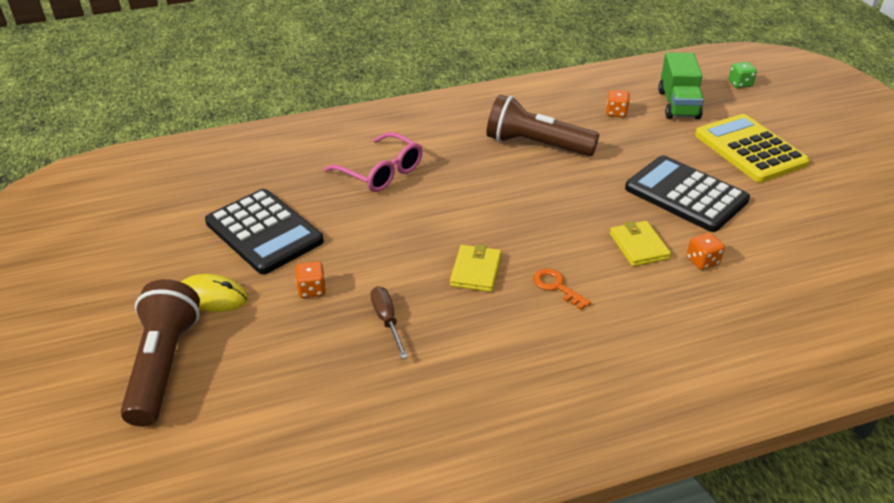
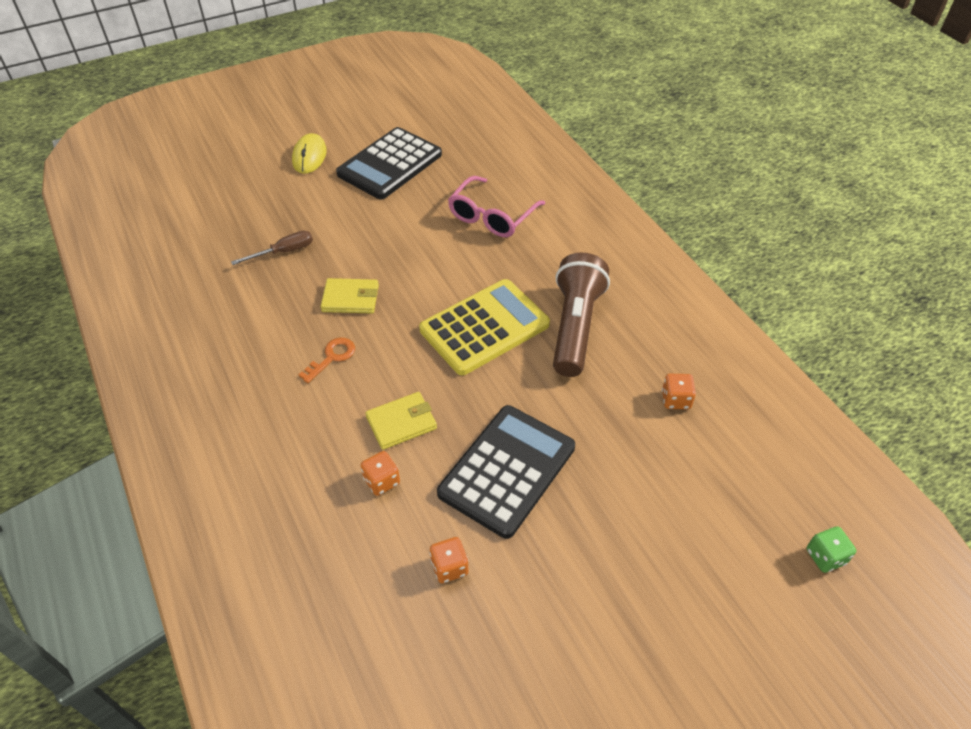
camera: 80 degrees right, 10 degrees up
(163, 365) = (239, 151): brown flashlight -> none
(312, 290) = (319, 204): orange dice -> orange dice (449, 567)
(678, 104) = (725, 470): green truck -> none
(750, 149) = (633, 552): yellow calculator -> yellow calculator (484, 327)

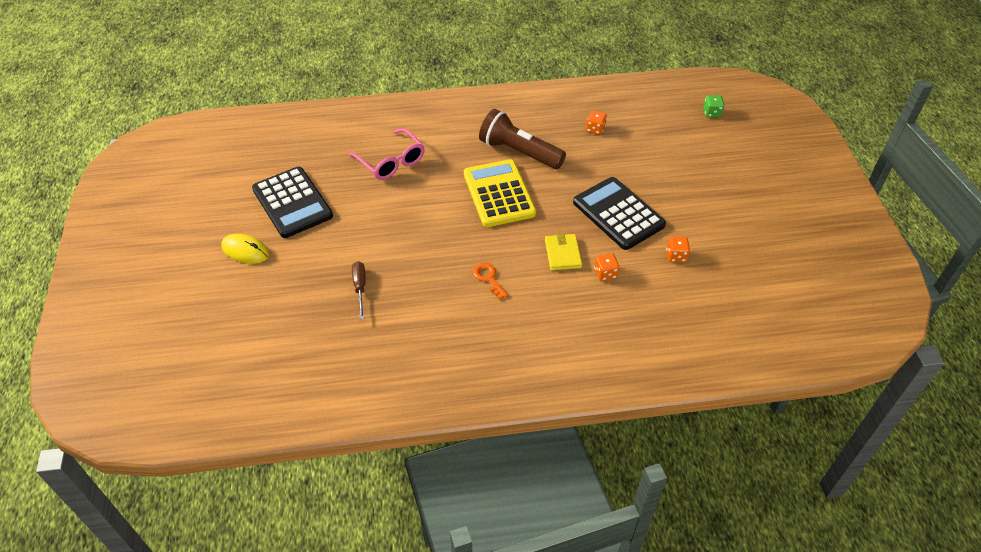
camera: 70 degrees left, 0 degrees up
(350, 298) = (435, 257): yellow wallet -> none

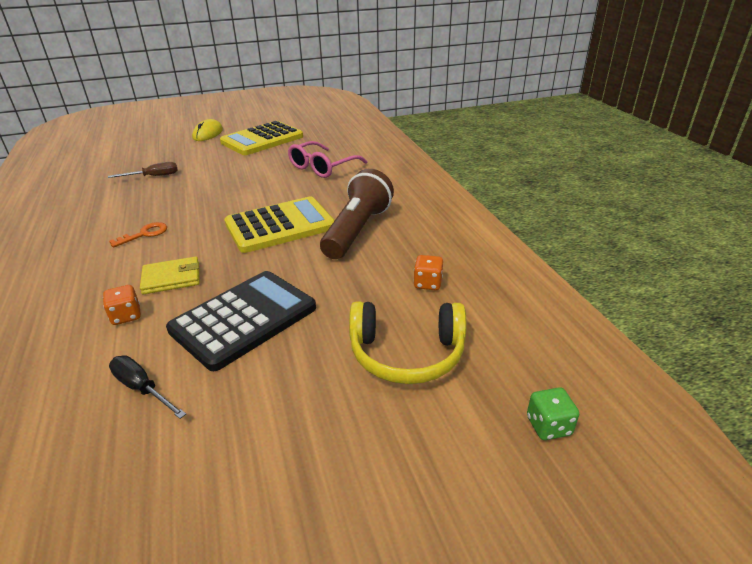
camera: 80 degrees right, 15 degrees down
(292, 203) = (262, 139): black calculator -> yellow calculator
(659, 148) = (407, 354): none -> yellow headphones
(676, 256) = (142, 388): orange dice -> black screwdriver

